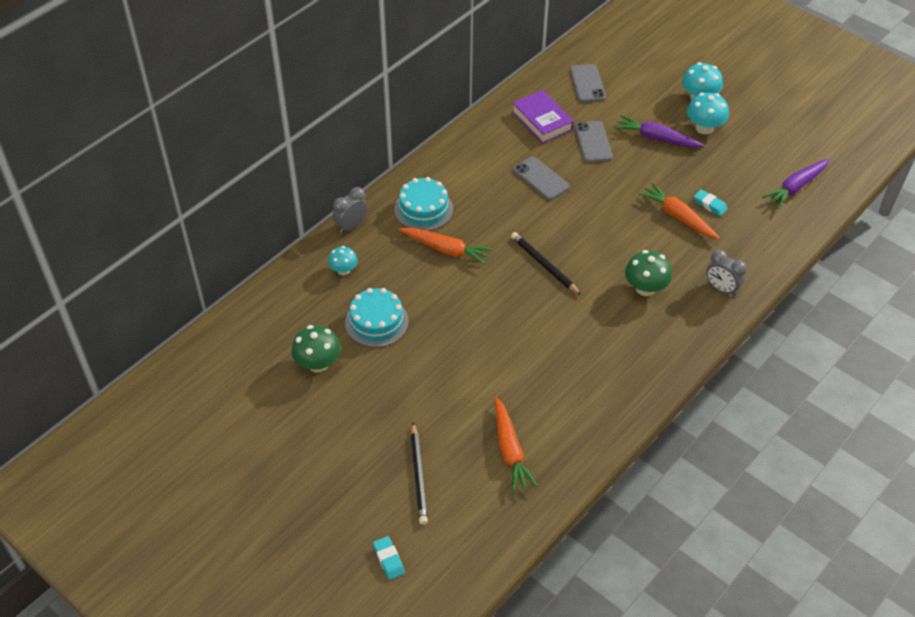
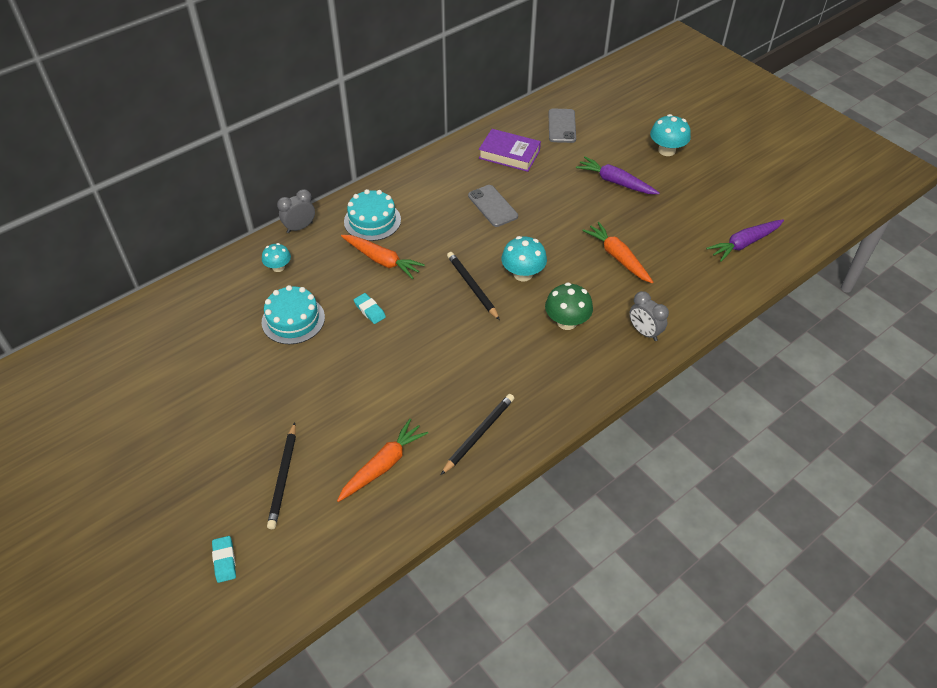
camera: 10 degrees right, 0 degrees up
(318, 363) = (224, 352): green mushroom -> none
(510, 450) = (383, 465): orange carrot -> orange carrot turned 135 degrees counterclockwise
(542, 121) = (509, 154): purple book -> purple book turned 45 degrees counterclockwise
(591, 408) = (479, 434): none -> black pencil
(593, 142) = (552, 179): grey phone -> none
(704, 128) = (665, 178): turquoise mushroom -> turquoise mushroom (523, 274)
(710, 205) = (652, 250): turquoise eraser -> turquoise eraser (369, 310)

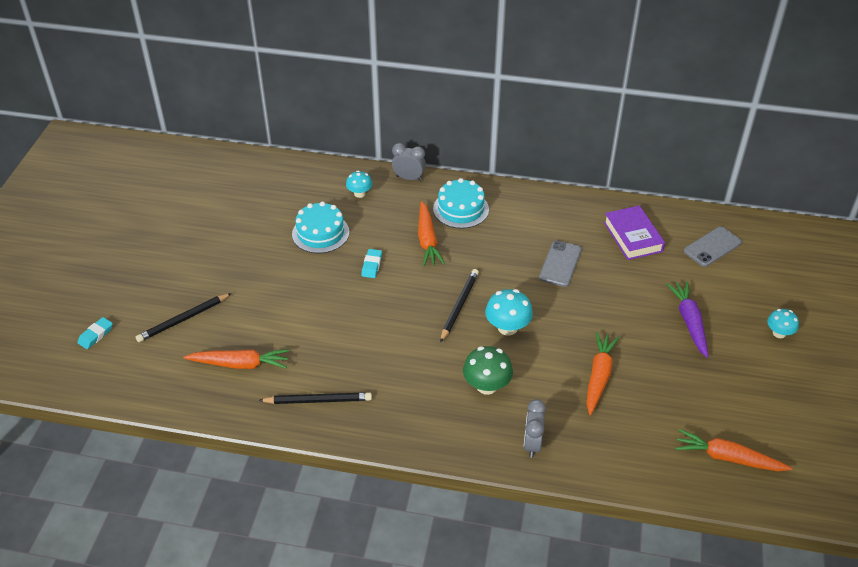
camera: 50 degrees right, 5 degrees down
(666, 150) = (779, 333): turquoise mushroom -> turquoise mushroom, size x0.64
(744, 244) = (728, 458): purple carrot -> orange carrot

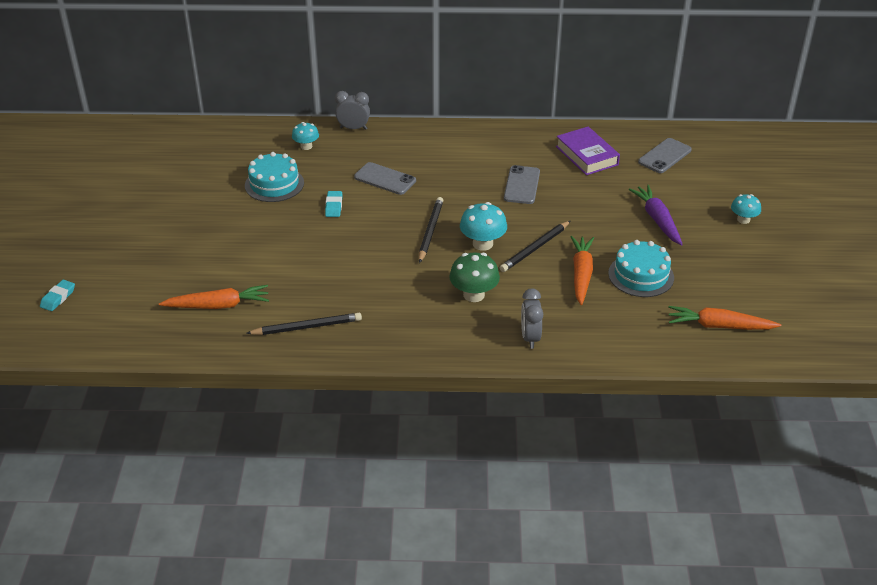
camera: 10 degrees left, 5 degrees down
(183, 319) = (149, 273): black pencil -> black pencil (535, 248)
(427, 240) = (385, 179): orange carrot -> grey phone
(461, 209) = (412, 149): turquoise cake -> turquoise cake (641, 275)

